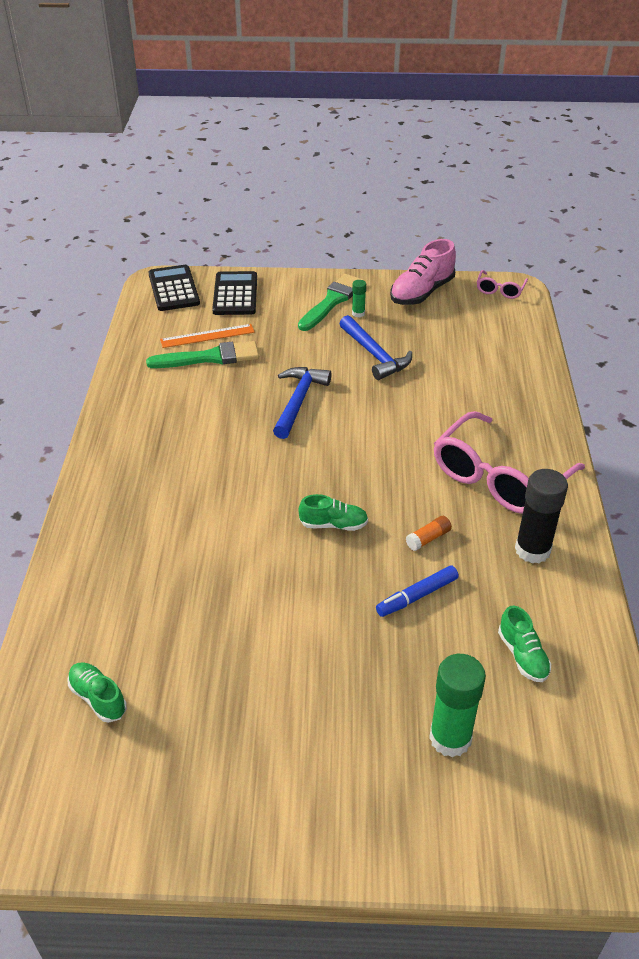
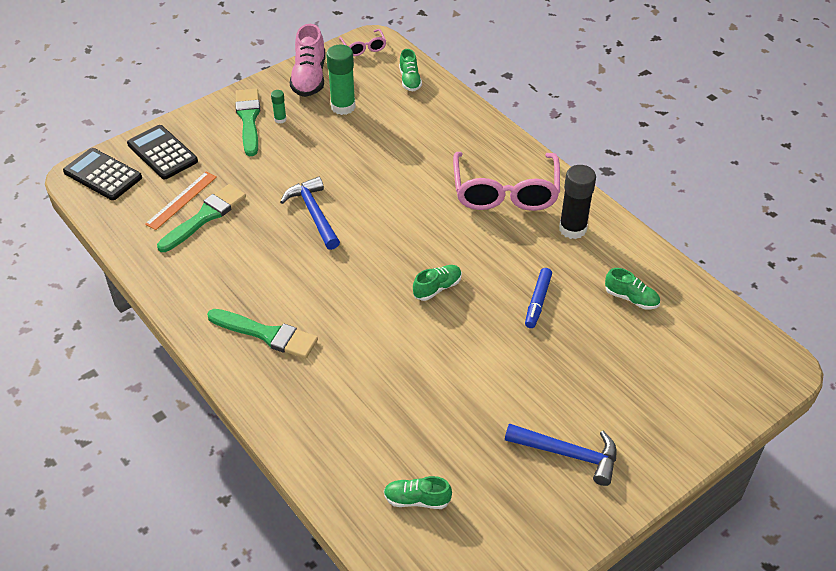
camera: 40 degrees left, 5 degrees up
(147, 475) = (267, 334): none -> green brush
(375, 355) = (329, 147): blue hammer -> blue hammer (568, 454)
(428, 538) = (505, 260): orange glue stick -> none
(450, 738) = (642, 373): green glue stick -> green glue stick (343, 107)
(513, 335) = (410, 80): none -> green shoe

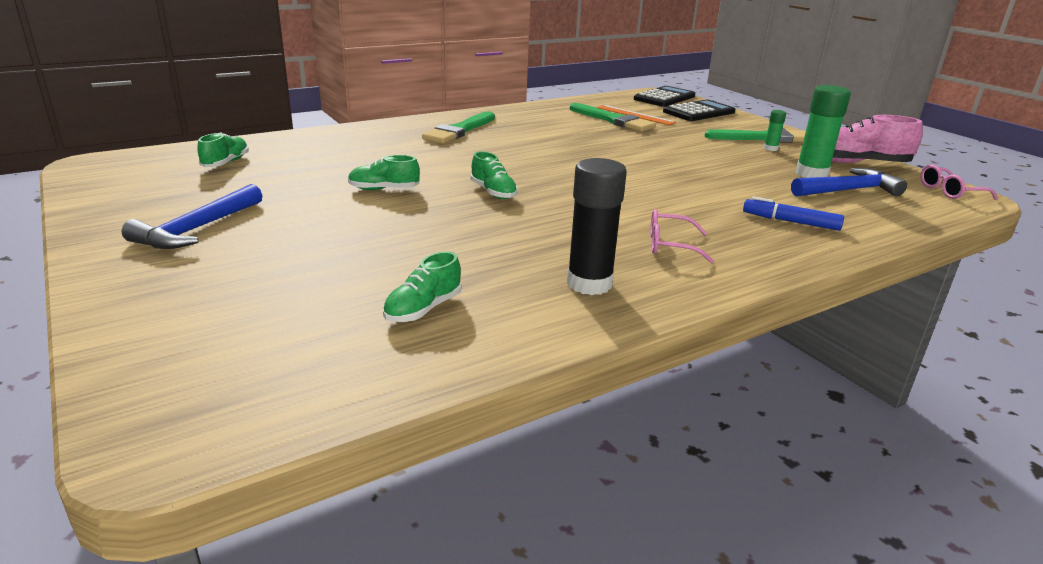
camera: 95 degrees right, 20 degrees down
(313, 213) = (619, 152): blue hammer -> blue hammer (848, 190)
(410, 80) = (897, 211): green shoe -> green shoe (384, 189)
(505, 192) = (670, 245): pink glasses -> pink glasses, size x0.47
(538, 301) = (448, 241): blue marker -> blue marker (791, 222)

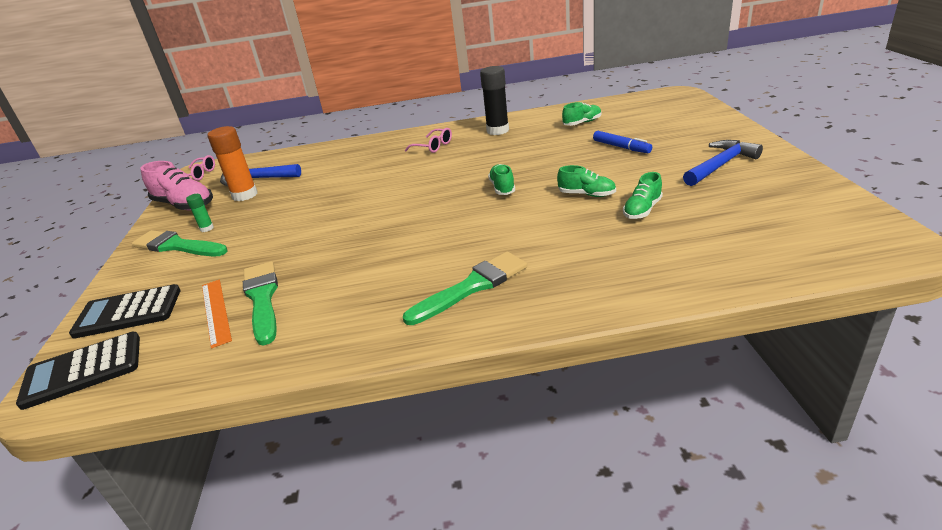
camera: 150 degrees left, 5 degrees up
(226, 163) = (745, 237): green shoe -> green shoe (642, 210)
(791, 222) = (342, 158): blue marker -> blue marker (621, 147)
(811, 174) = (245, 195): green glue stick -> orange glue stick

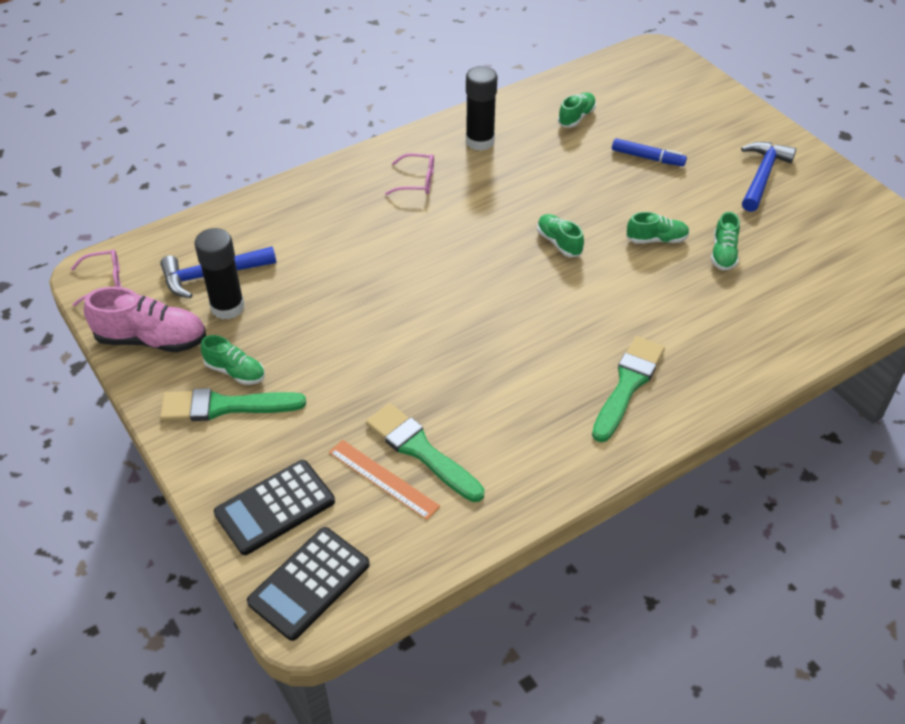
camera: 30 degrees left, 15 degrees up
(207, 228) = (235, 372): green glue stick -> green shoe
(245, 195) = (227, 307): orange glue stick -> black glue stick

